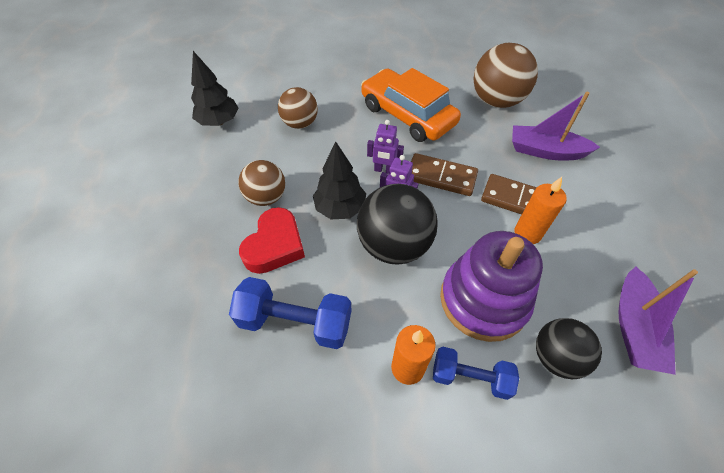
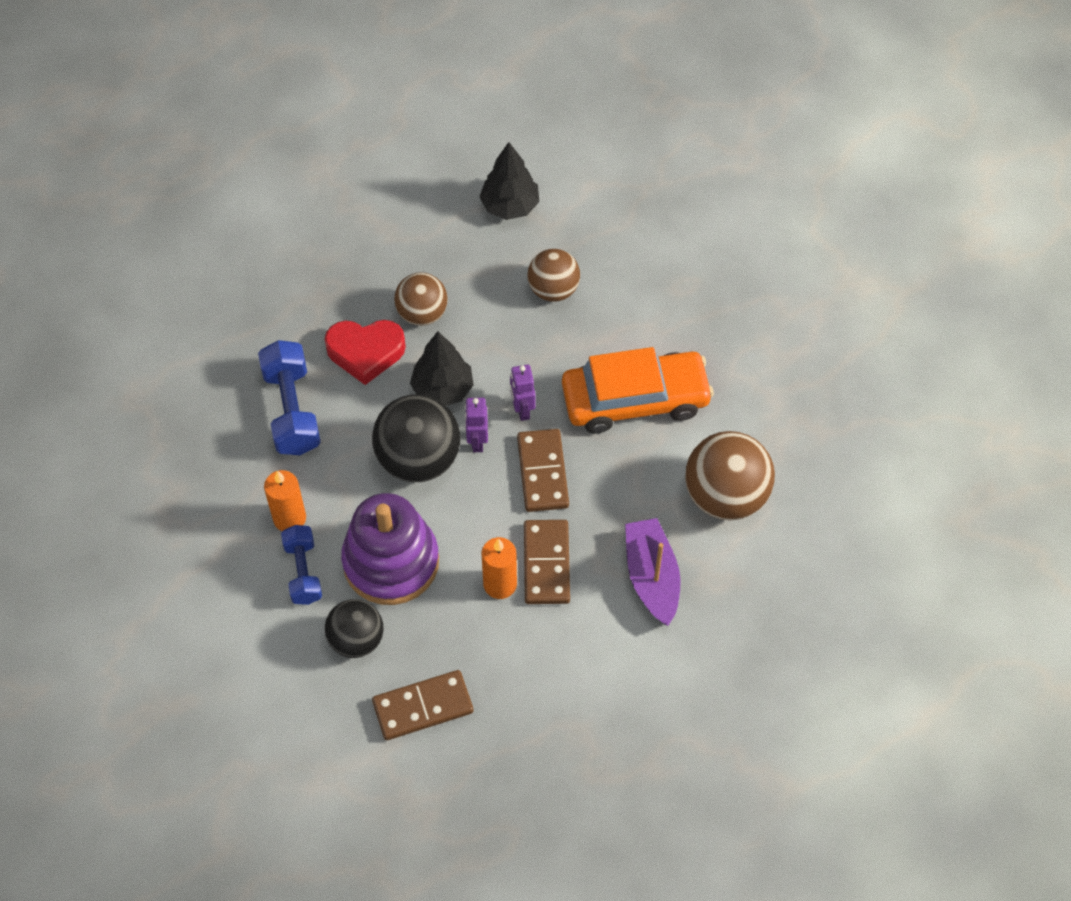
camera: 65 degrees right, 5 degrees up
(407, 115) = (635, 400): orange car -> orange car turned 60 degrees clockwise
(634, 327) = (423, 706): purple boat -> brown domino

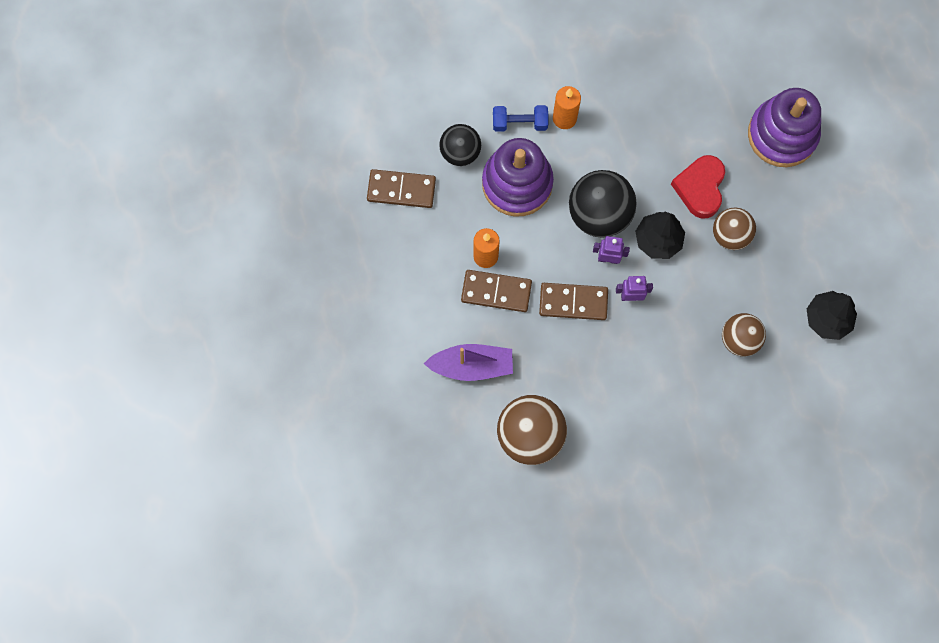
camera: 100 degrees right, 15 degrees up
(281, 274) = (782, 135): none -> purple stacking toy
(292, 410) = (656, 129): blue dumbbell -> none
(423, 706) = (401, 189): brown domino -> brown domino turned 75 degrees counterclockwise
(635, 400) = (626, 384): orange car -> none

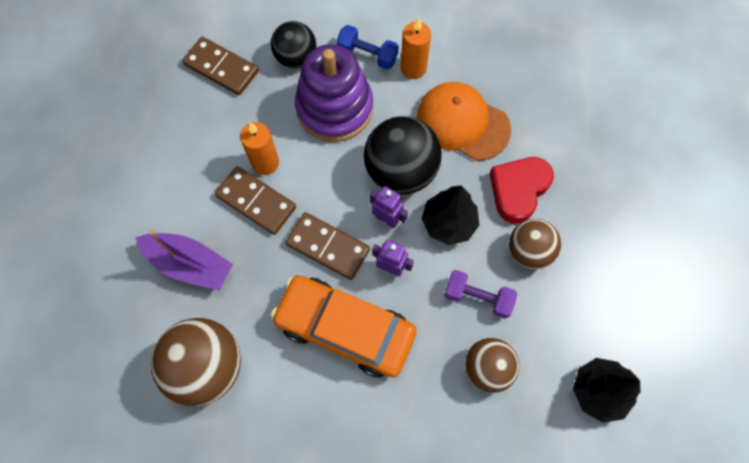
camera: 25 degrees right, 5 degrees down
(619, 359) = (345, 328): none -> orange car
(629, 150) = (462, 123): none -> orange cap
(708, 289) = (477, 297): none -> purple dumbbell
(782, 135) = (631, 174): purple stacking toy -> none

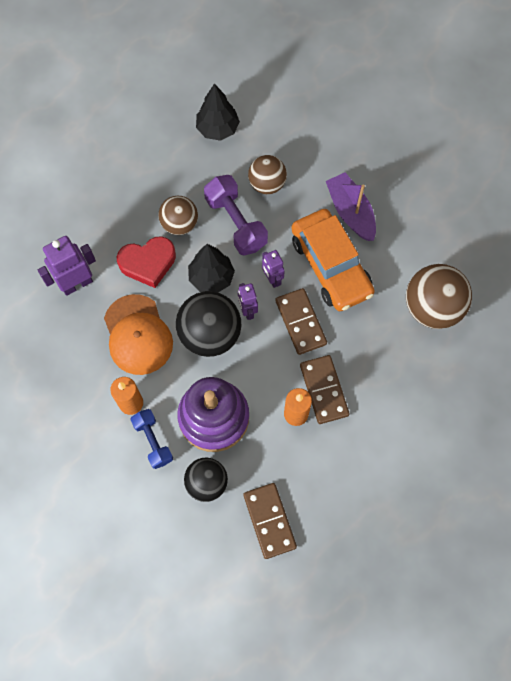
camera: 140 degrees left, 0 degrees up
(189, 264) = (399, 381): purple boat -> purple boat (350, 212)
(477, 297) = (236, 223): purple dumbbell -> purple dumbbell, size x1.53
(558, 123) = (77, 284): none -> purple robot

